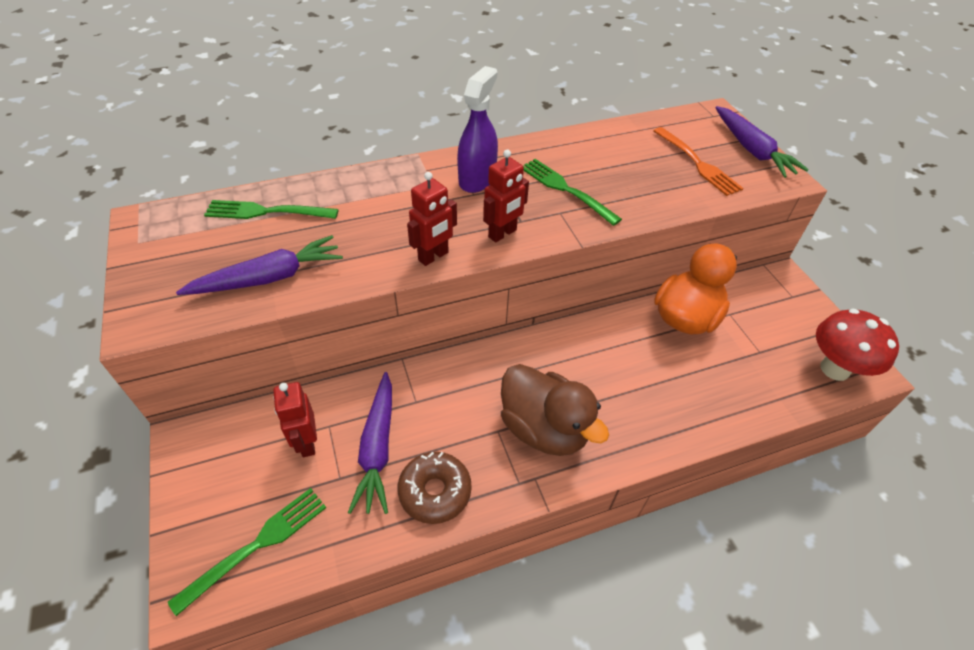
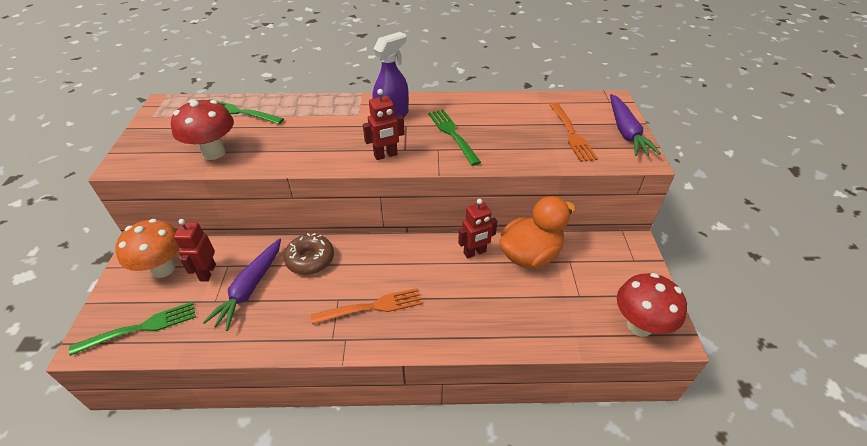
camera: 20 degrees right, 5 degrees down
(240, 455) = (163, 269): none -> orange mushroom
(269, 278) = (213, 153): purple carrot -> red mushroom
(433, 256) = (327, 161): red robot -> red robot (475, 252)
(435, 492) = (271, 328): brown donut -> brown donut (310, 259)
(544, 428) = (372, 307): brown duck -> orange fork

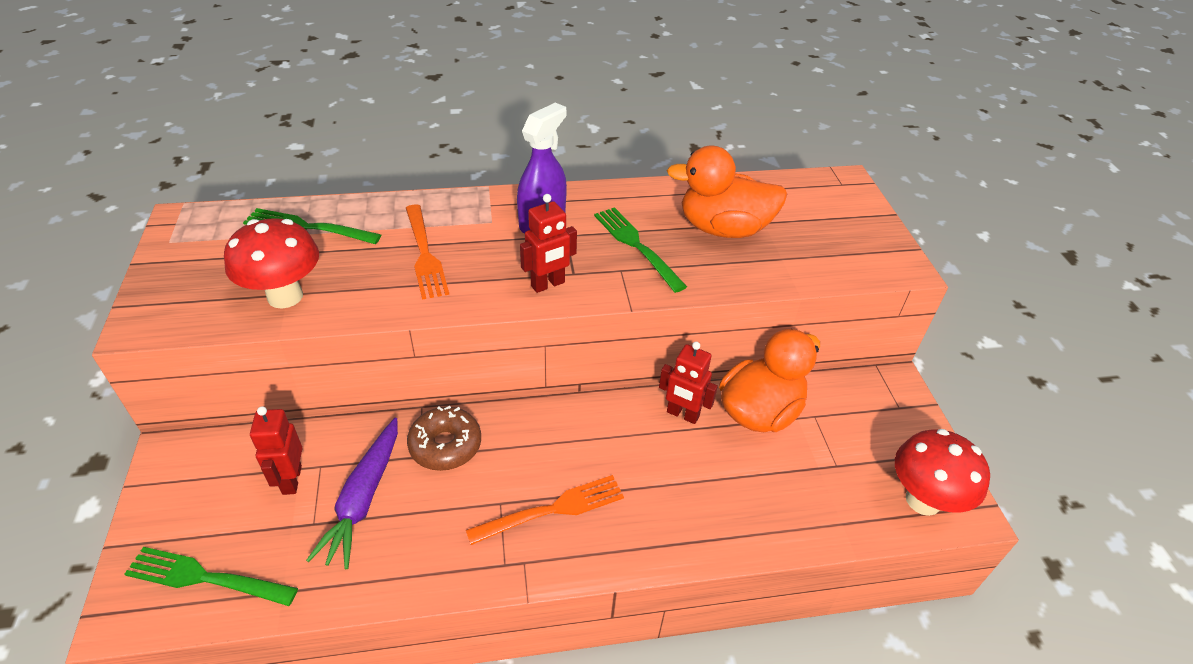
camera: 10 degrees left, 0 degrees up
(141, 328) = (206, 578): green fork -> green fork turned 135 degrees counterclockwise
(163, 269) = (219, 480): orange mushroom -> none
(475, 252) = (682, 414): red robot -> red robot turned 60 degrees clockwise
(516, 127) = (723, 229): none -> orange duck
(571, 134) = (801, 236): orange fork -> orange fork (424, 254)
(626, 132) = (872, 229): purple carrot -> none

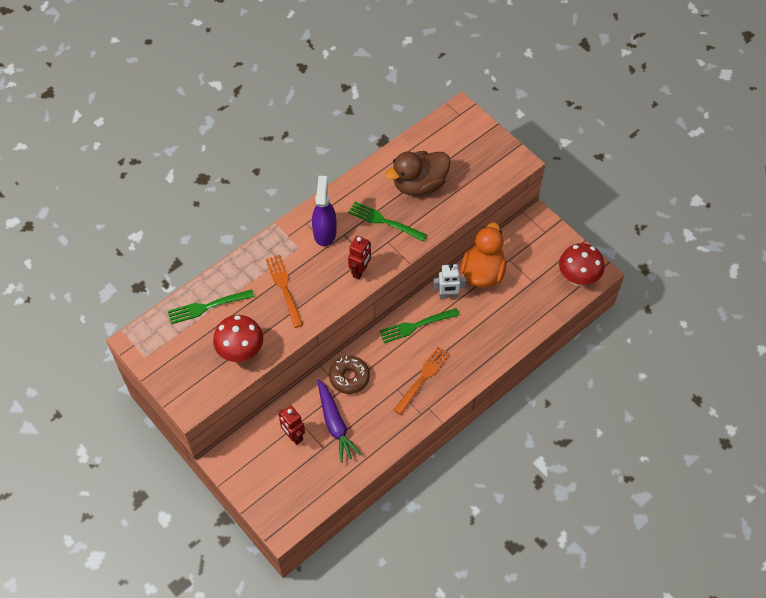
camera: 30 degrees left, 15 degrees up
(206, 578) = (300, 496): green fork -> green fork (416, 326)
(424, 254) = (284, 288): orange fork -> orange fork turned 150 degrees counterclockwise
(682, 414) = (448, 295): red robot -> white robot
(723, 229) = (419, 184): orange duck -> brown duck

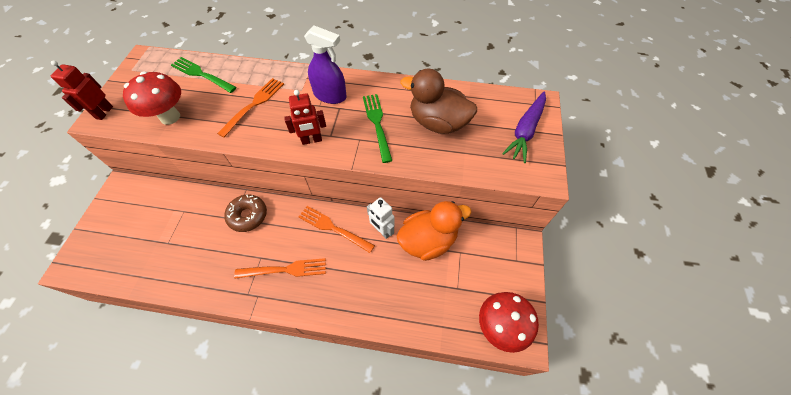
camera: 50 degrees right, 0 degrees up
(293, 436) = (167, 215): red robot -> red robot (104, 112)
(325, 232) = (330, 95): purple spray bottle -> purple spray bottle turned 60 degrees clockwise
(335, 424) = (196, 236): purple carrot -> purple carrot (525, 131)
(416, 326) = (333, 228): green fork -> orange fork

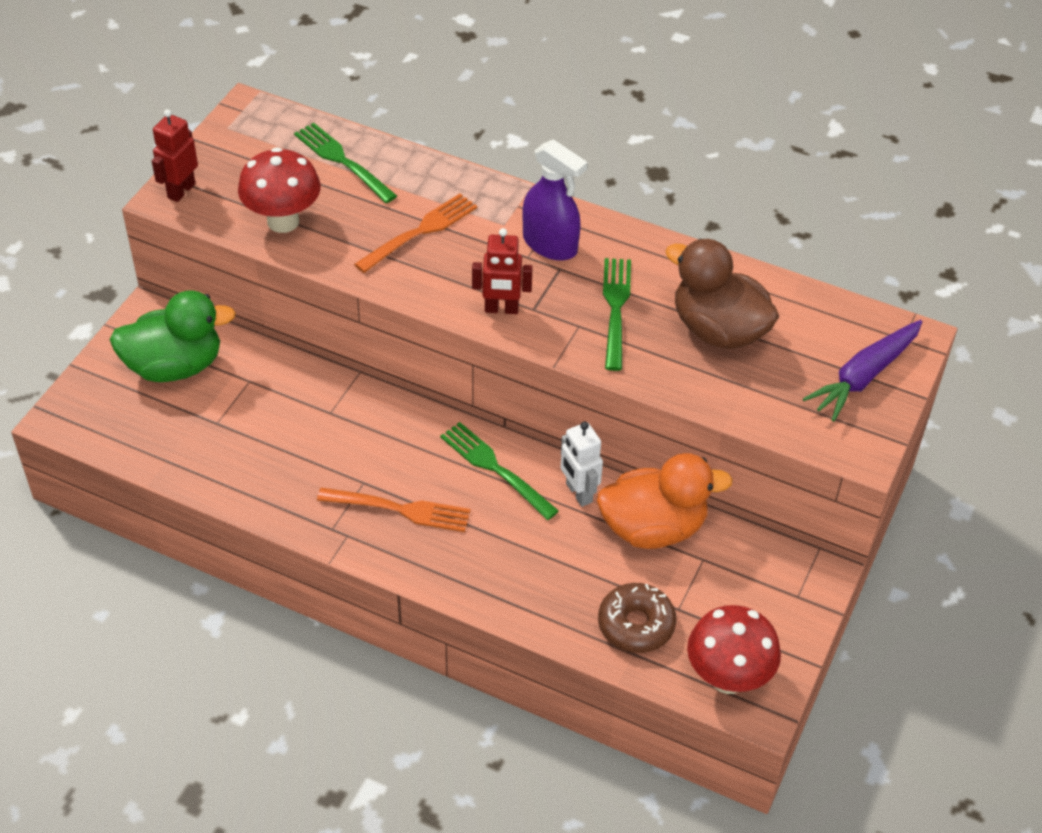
camera: 15 degrees right, 10 degrees down
(138, 213) = (175, 366): none -> green duck
(248, 216) = (355, 414): brown donut -> brown donut (636, 625)
(333, 228) = (495, 468): orange fork -> green fork

